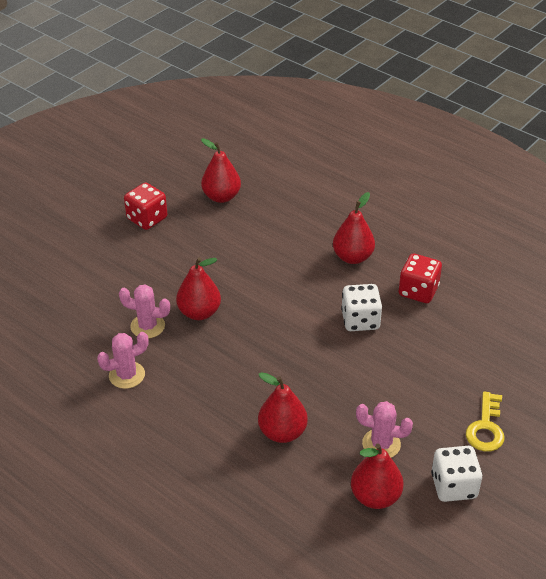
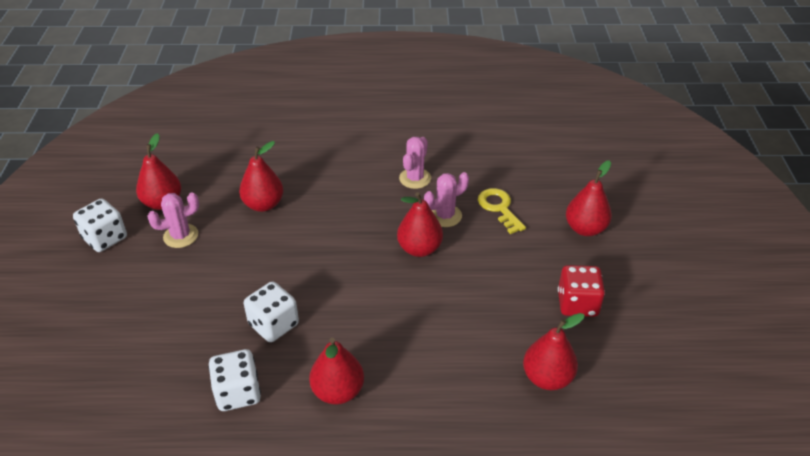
camera: 140 degrees right, 0 degrees up
(66, 256) = (585, 229): none -> red pear
(418, 291) = (238, 393): red dice -> white dice
(486, 427) = (97, 293): yellow key -> yellow key (499, 208)

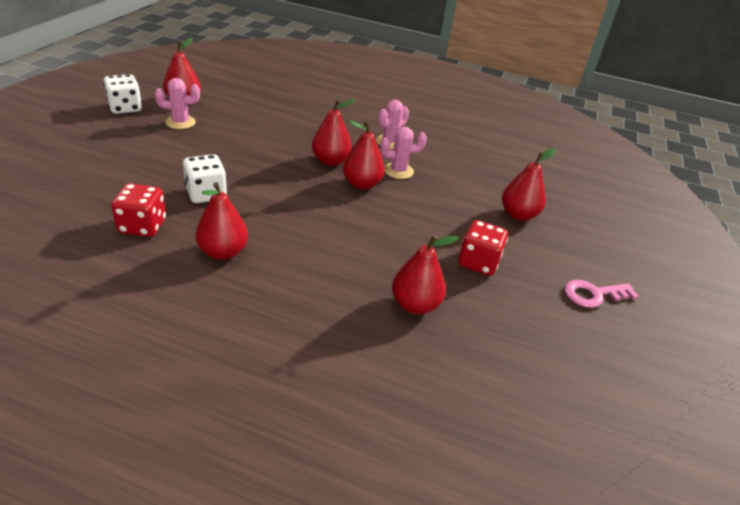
camera: 15 degrees right, 5 degrees down
(238, 393) = (142, 226): white dice -> red dice
(263, 204) = (257, 123): red pear -> red pear (330, 161)
(499, 208) = (449, 180): yellow key -> none
(692, 299) = (593, 294): none -> pink key

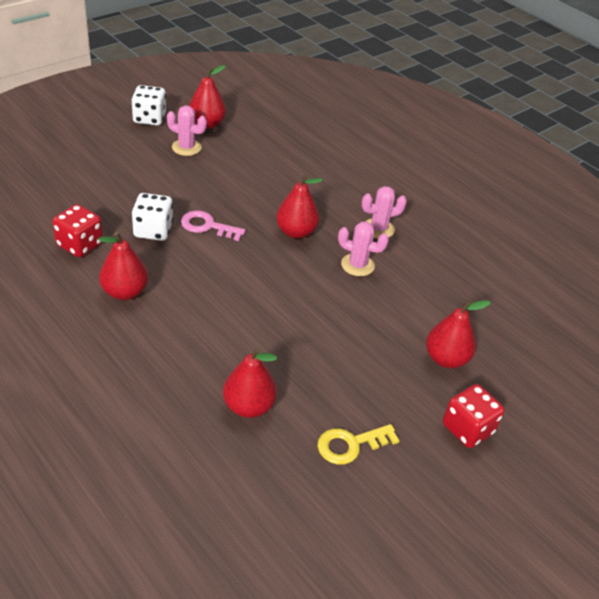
camera: 30 degrees right, 5 degrees up
(362, 184) = (305, 268): red pear -> none
(478, 262) = (350, 391): red dice -> red dice (467, 429)
(516, 301) = (351, 445): none -> yellow key
(593, 294) = (443, 473): pink key -> pink key (207, 226)

